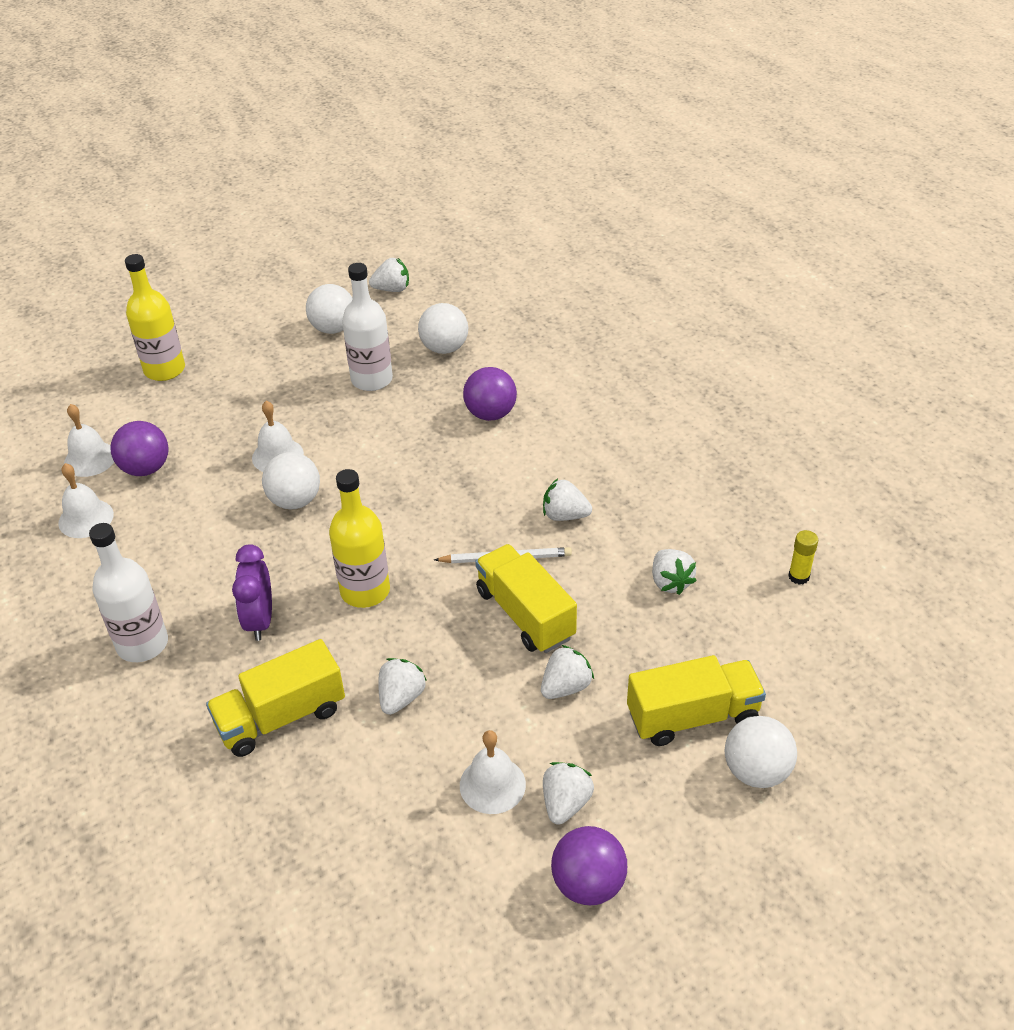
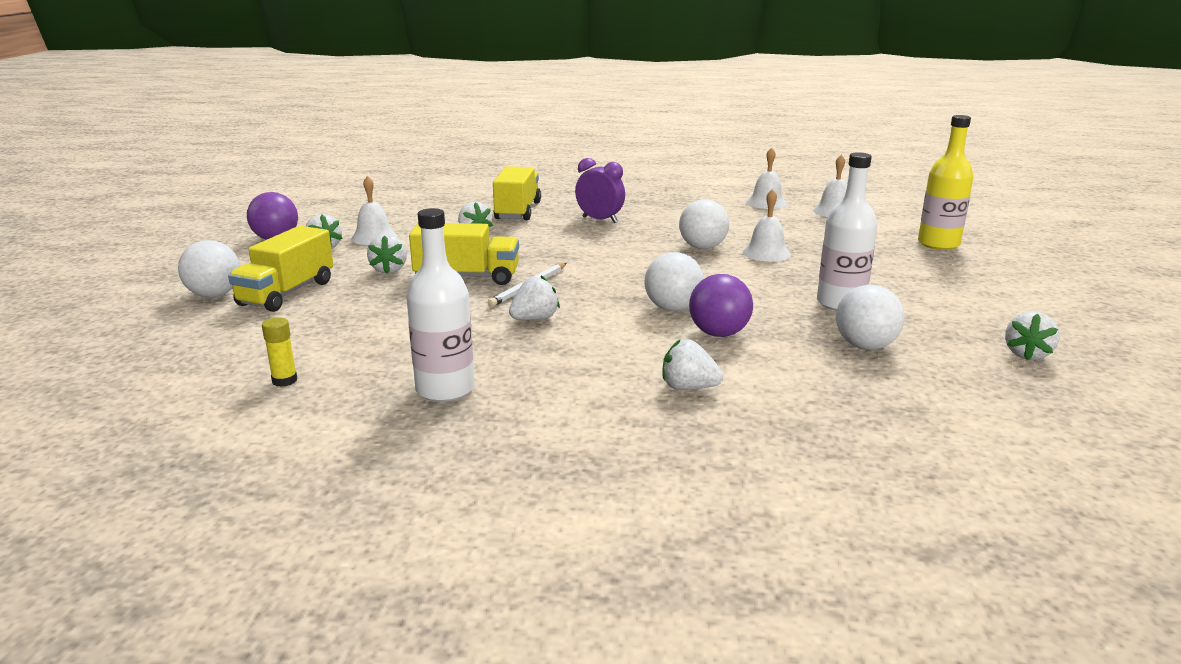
camera: 125 degrees right, 20 degrees down
(142, 644) = (628, 198): white bottle -> white bottle (445, 389)
(146, 468) = (802, 221): purple ball -> none
(333, 328) = (956, 309): white ball -> white ball (673, 308)
(365, 591) = (576, 245): yellow bottle -> none
(670, 582) = (393, 329): white strawberry -> white strawberry (688, 388)

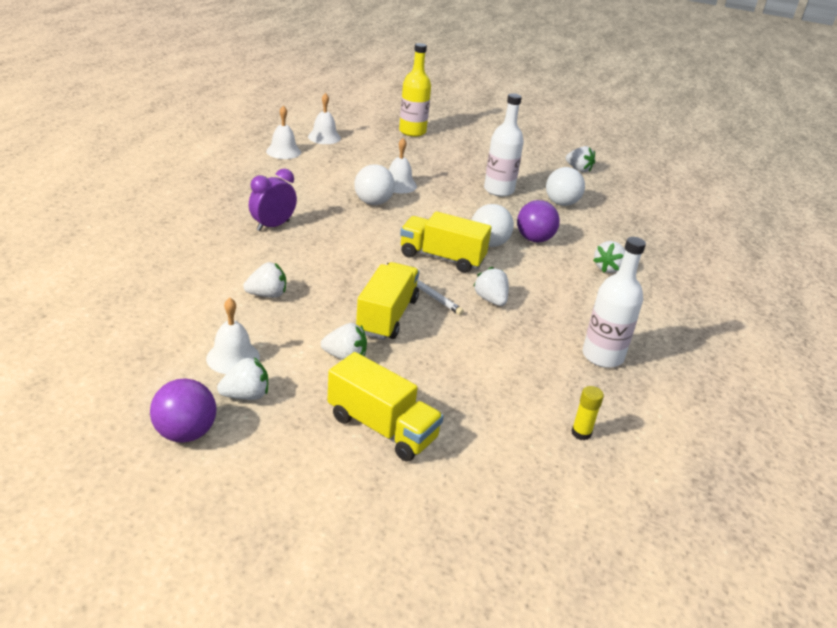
camera: 80 degrees left, 10 degrees up
(214, 295) = (364, 483): white ball -> none
(518, 211) = (210, 259): yellow truck -> yellow truck (442, 258)

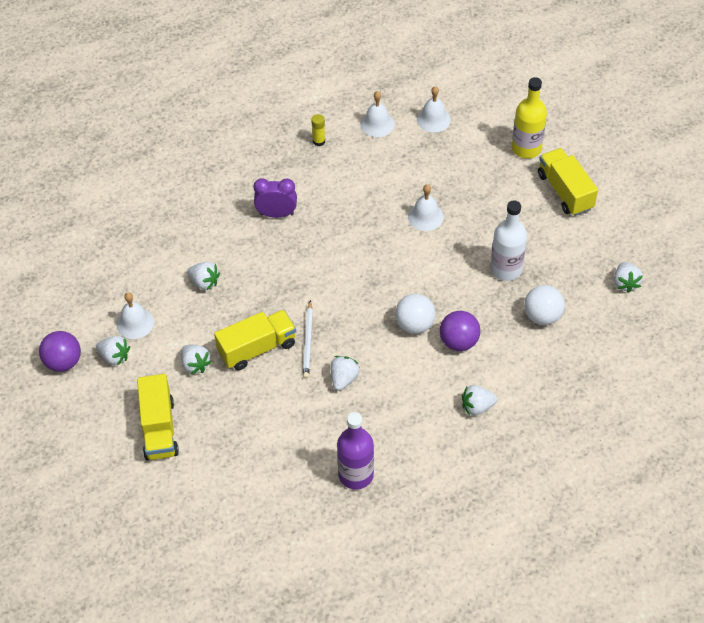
camera: 50 degrees right, 20 degrees up
(373, 202) = (379, 227): white ball -> none
(442, 258) = (359, 318): yellow truck -> yellow truck (565, 191)
(581, 433) = (262, 514): yellow glue stick -> yellow glue stick (319, 141)
(602, 356) = (356, 475): white bottle -> purple bottle

